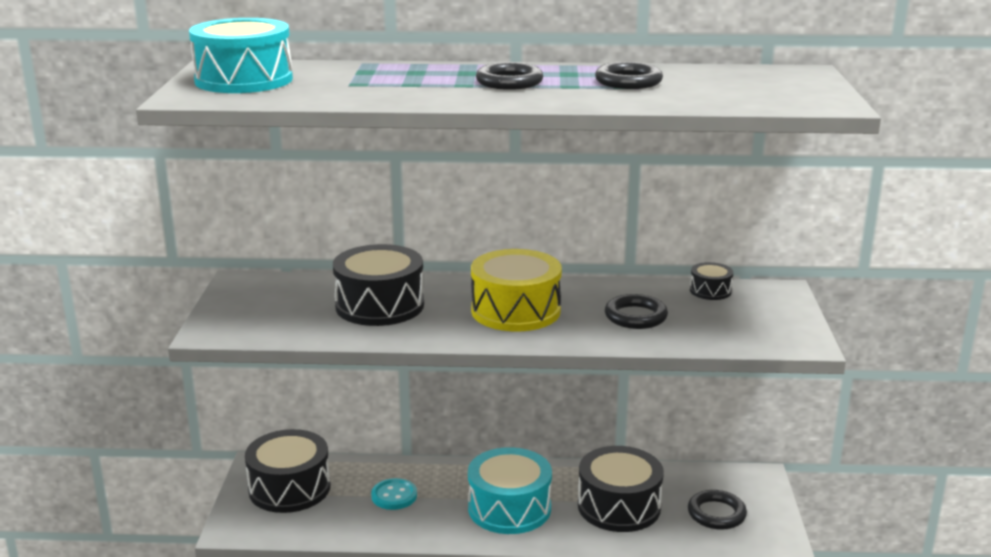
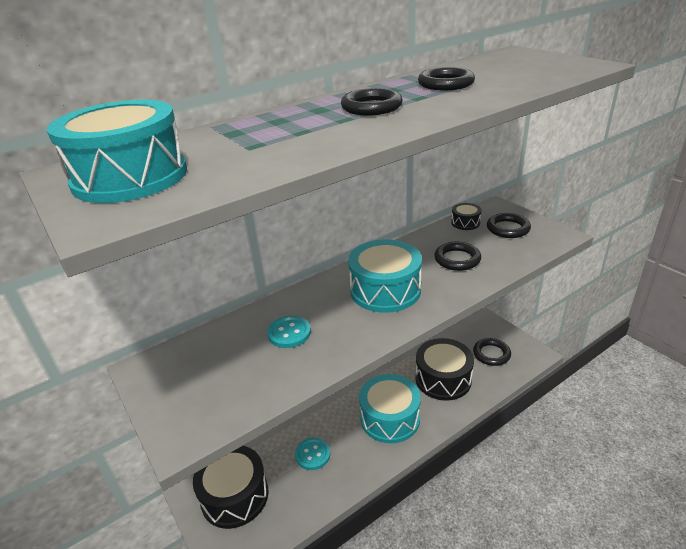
camera: 35 degrees left, 10 degrees up
(379, 305) = (289, 333): black drum -> turquoise button
(515, 311) = (385, 290): yellow drum -> turquoise drum
(750, 314) = (508, 228): none -> black ring

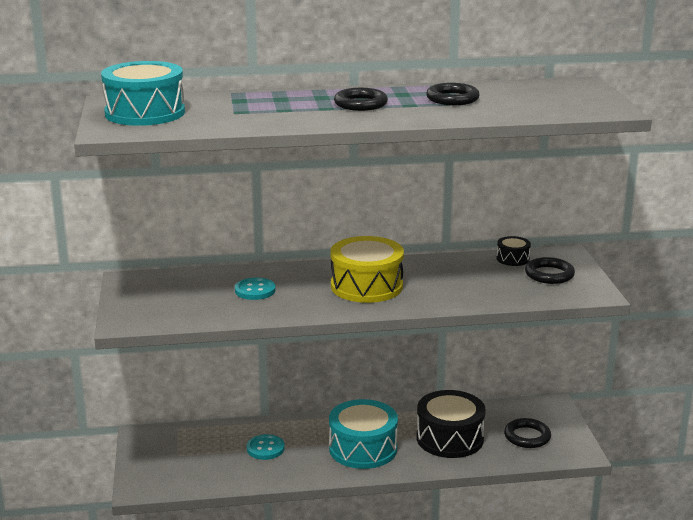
camera: 25 degrees right, 10 degrees down
(235, 496) = (175, 451): black drum -> none
(385, 290) = (366, 286): turquoise drum -> yellow drum
(457, 259) = (462, 283): black ring -> none

